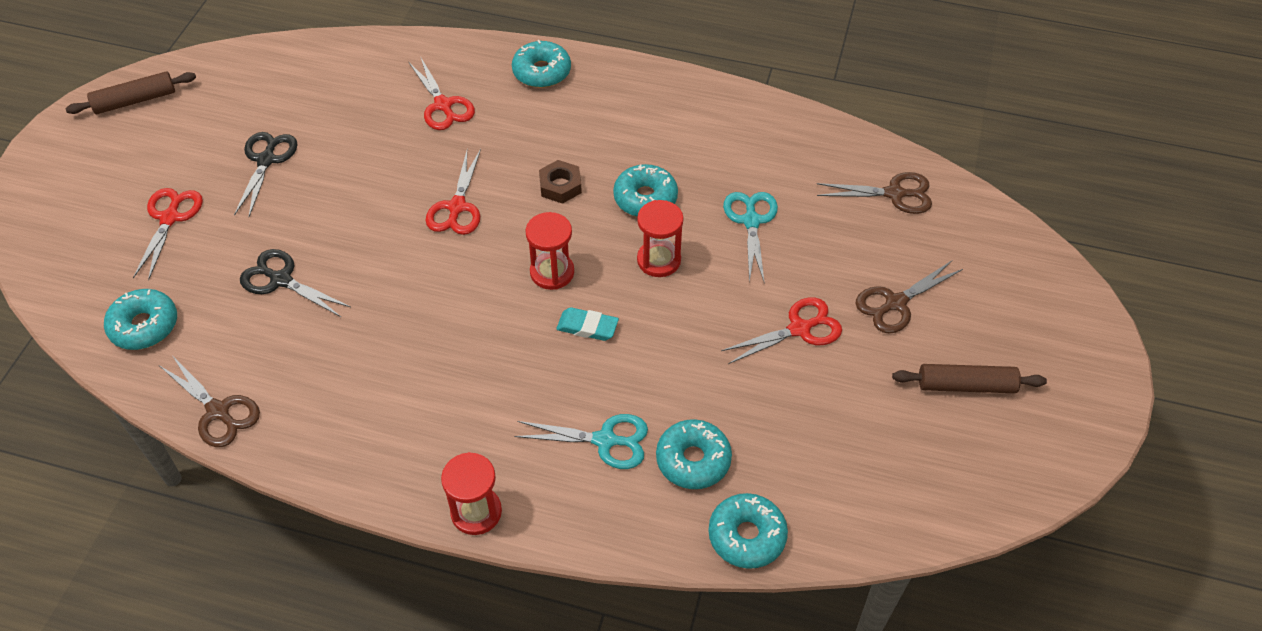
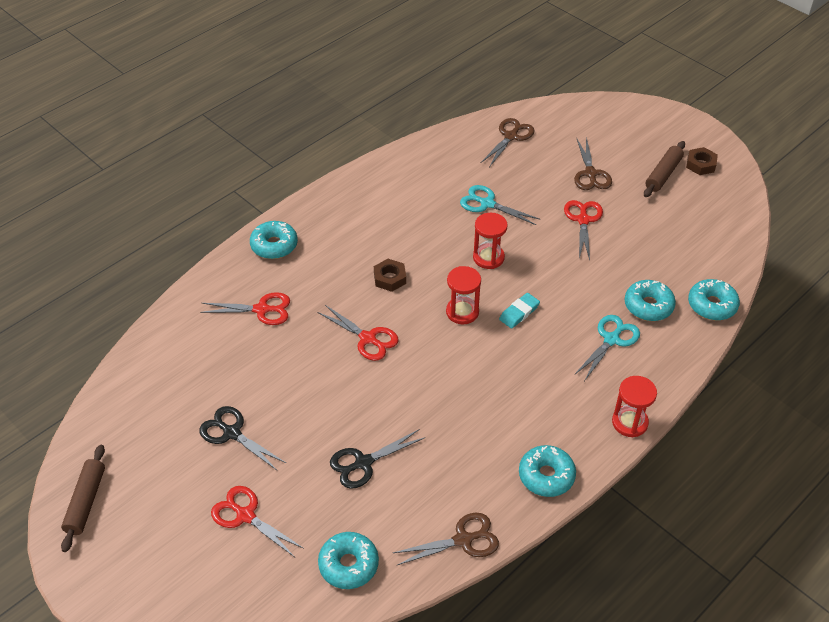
camera: 60 degrees left, 5 degrees down
(645, 198) = (432, 242): turquoise donut -> turquoise donut (546, 476)
(1027, 423) = (700, 164): none -> brown nut

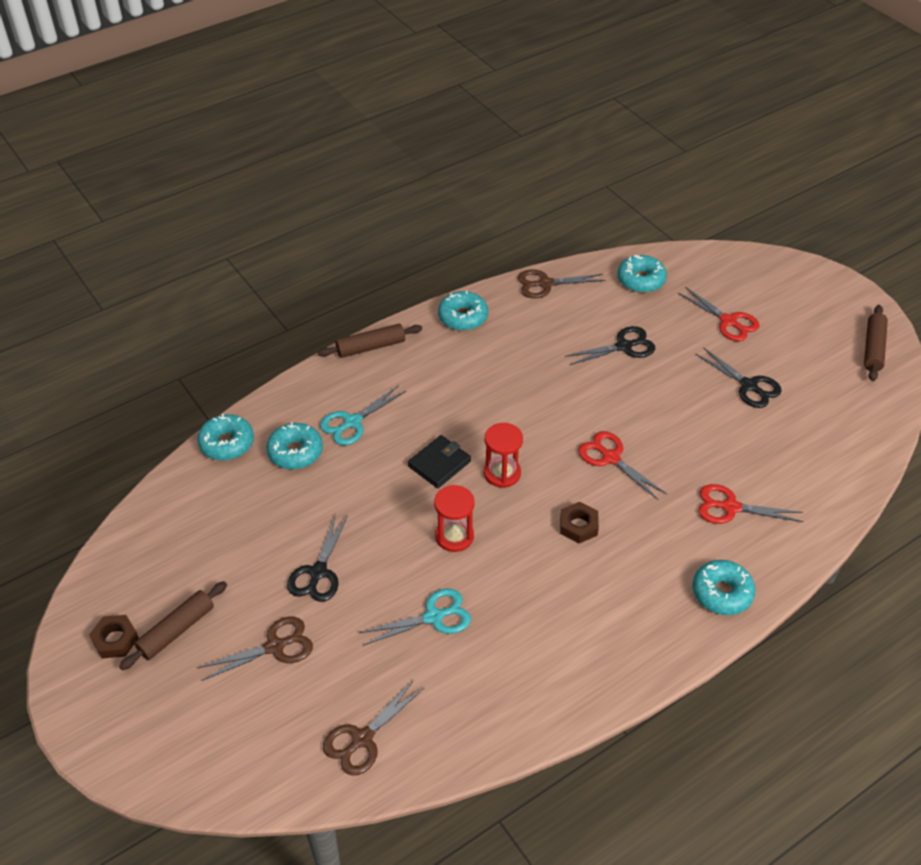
camera: 170 degrees left, 0 degrees up
(487, 204) = (433, 617): turquoise scissors -> turquoise scissors turned 60 degrees counterclockwise
(519, 313) = (439, 464): turquoise eraser -> black wallet
(583, 220) = (318, 572): red scissors -> black scissors
(590, 174) = (275, 647): brown scissors -> brown scissors turned 60 degrees clockwise
(629, 422) = (371, 347): red hourglass -> brown rolling pin

